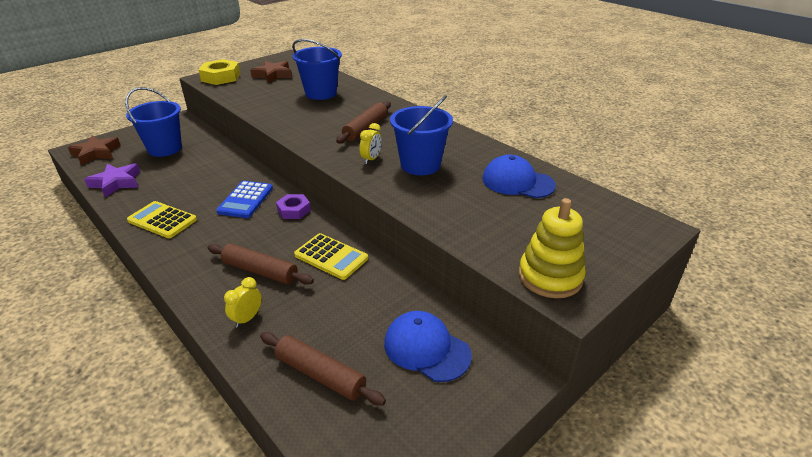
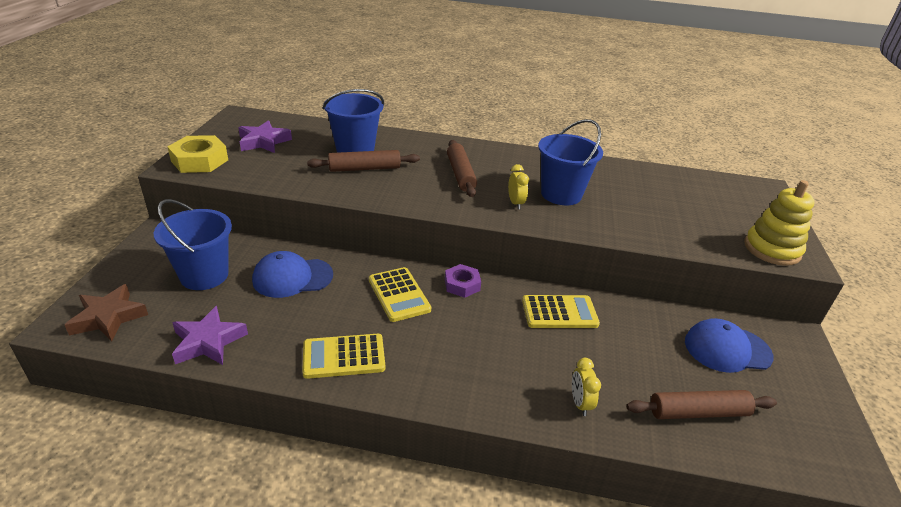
camera: 40 degrees left, 0 degrees up
(245, 200) = (399, 295): blue calculator -> yellow calculator
(260, 271) = (523, 356): brown rolling pin -> brown rolling pin (364, 168)
(273, 75) = (263, 142): brown star -> purple star
(517, 182) = (646, 184): blue cap -> blue cap (292, 277)

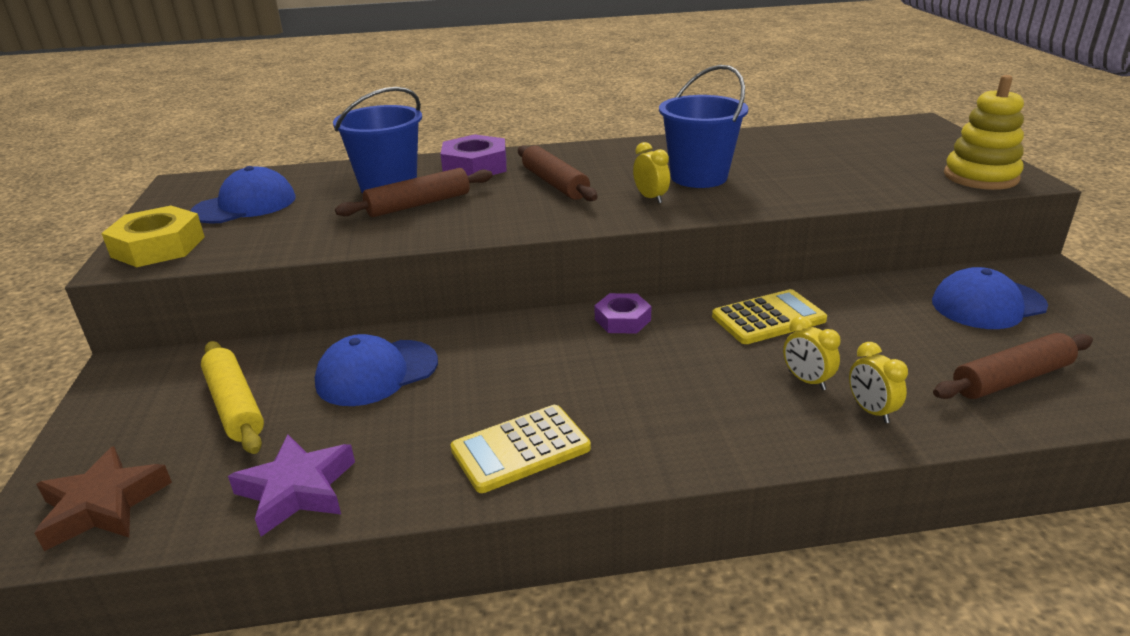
camera: 15 degrees left, 5 degrees down
(204, 275) = (235, 406): blue bucket -> yellow rolling pin
(263, 142) = (245, 205): purple star -> blue cap
(399, 295) = (546, 353): yellow calculator -> none
(418, 146) = (475, 166): none -> purple nut
(552, 367) = (806, 380): none -> yellow clock

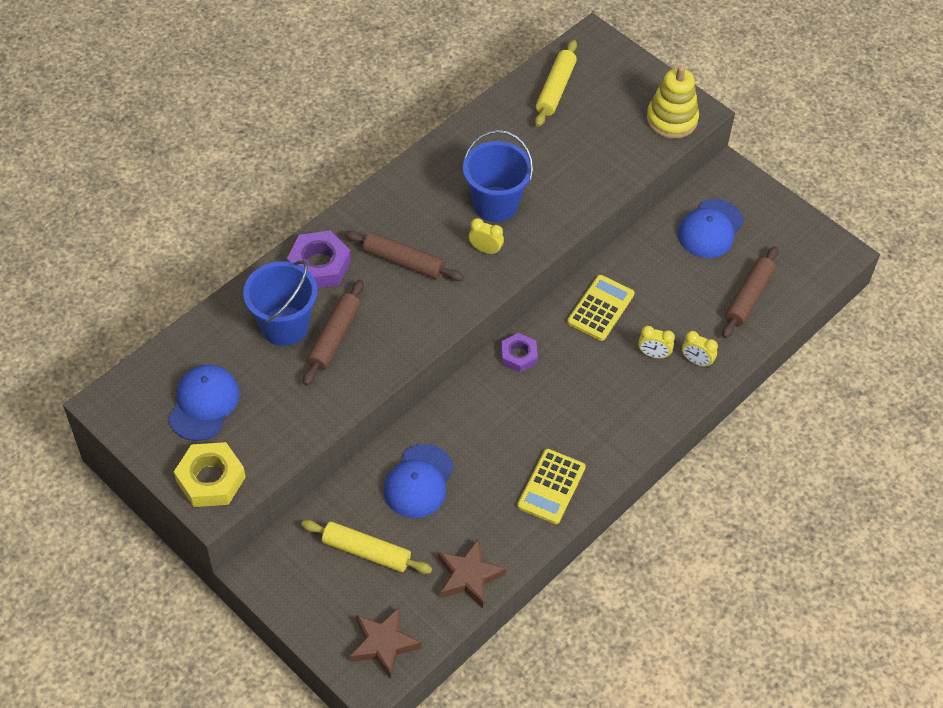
camera: 40 degrees left, 25 degrees up
(297, 490) = (469, 576): purple star -> brown star
(846, 137) = (555, 89): none -> yellow rolling pin

